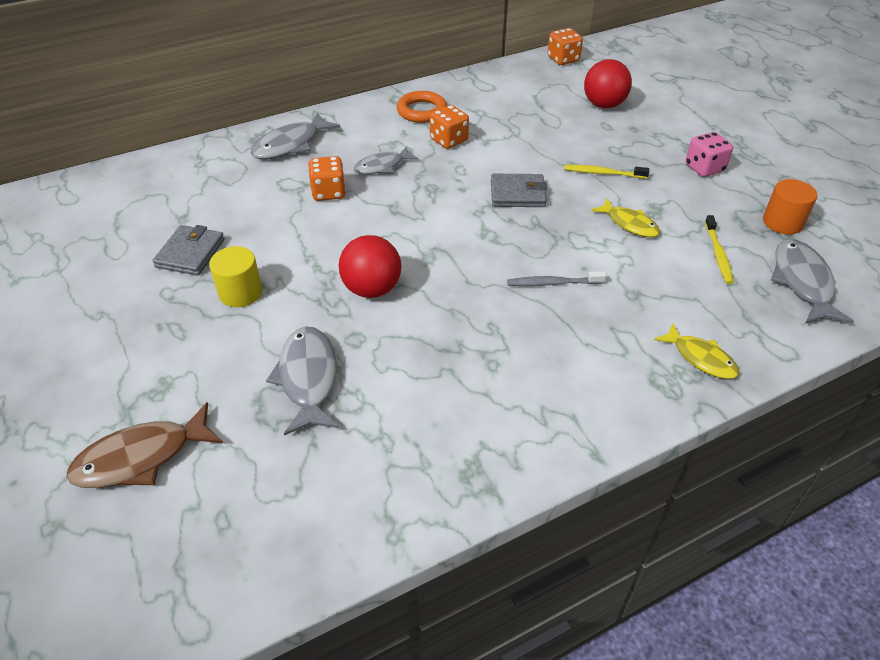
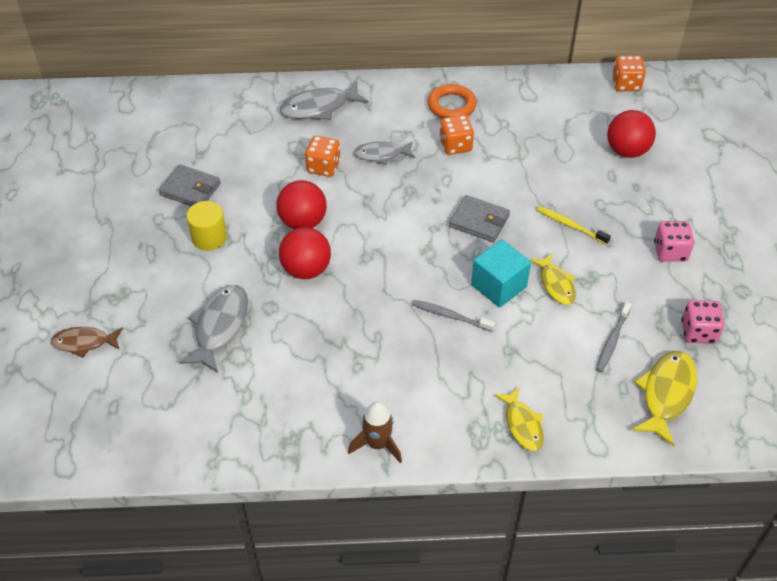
camera: 25 degrees right, 5 degrees up
(141, 457) = (84, 342): brown fish -> brown fish, size x0.66
(190, 253) = (190, 189): grey wallet -> grey wallet turned 75 degrees clockwise
(339, 246) = (303, 222): none -> red ball
(571, 435) = (377, 444): none -> brown rocket
(578, 242) = (498, 286): none -> turquoise cube
(718, 254) = (612, 341): yellow toothbrush -> grey toothbrush
(782, 222) = (698, 332): orange cylinder -> pink dice
(802, 282) = (666, 394): grey fish -> yellow fish

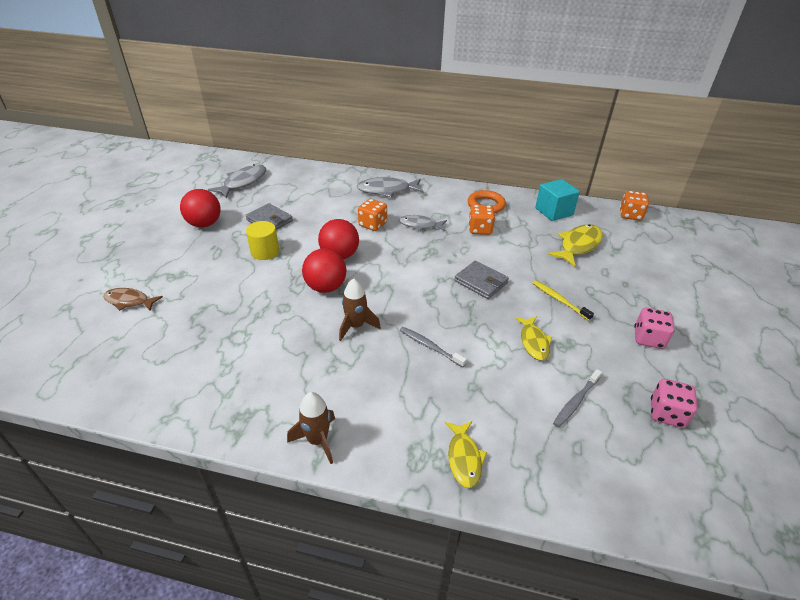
camera: 15 degrees right, 10 degrees down
(220, 326) = (236, 312): grey fish -> grey fish (243, 182)
(362, 311) = (356, 326): none -> brown rocket
(498, 286) = (481, 332): turquoise cube -> turquoise cube (554, 211)
(627, 151) = (622, 257): red ball -> red ball (204, 224)
(666, 394) = (622, 466): yellow fish -> yellow fish (578, 245)

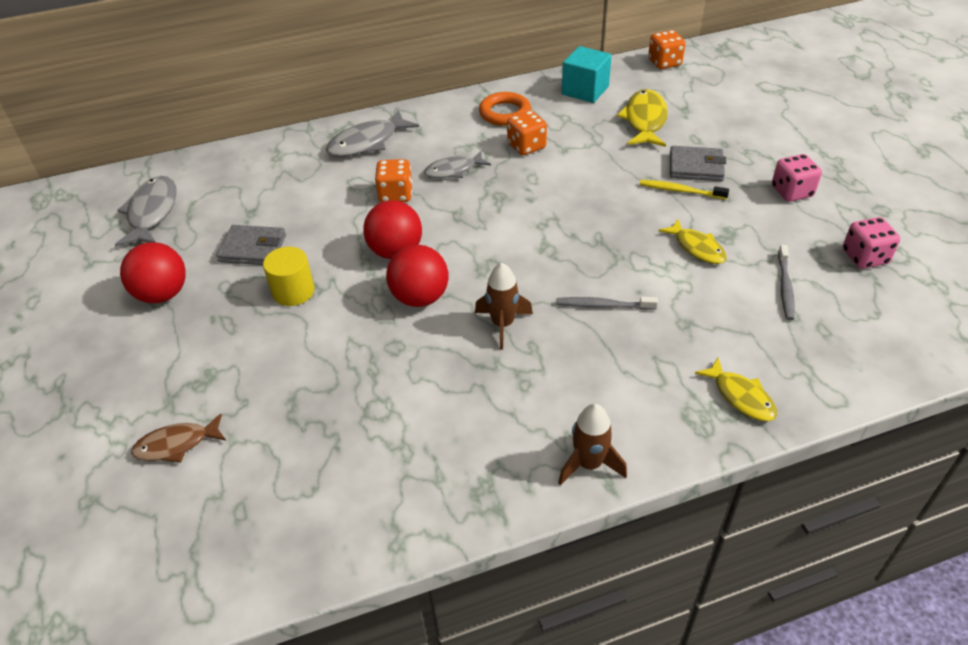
camera: 30 degrees left, 5 degrees up
(481, 282) = (586, 208): grey wallet -> grey wallet (696, 167)

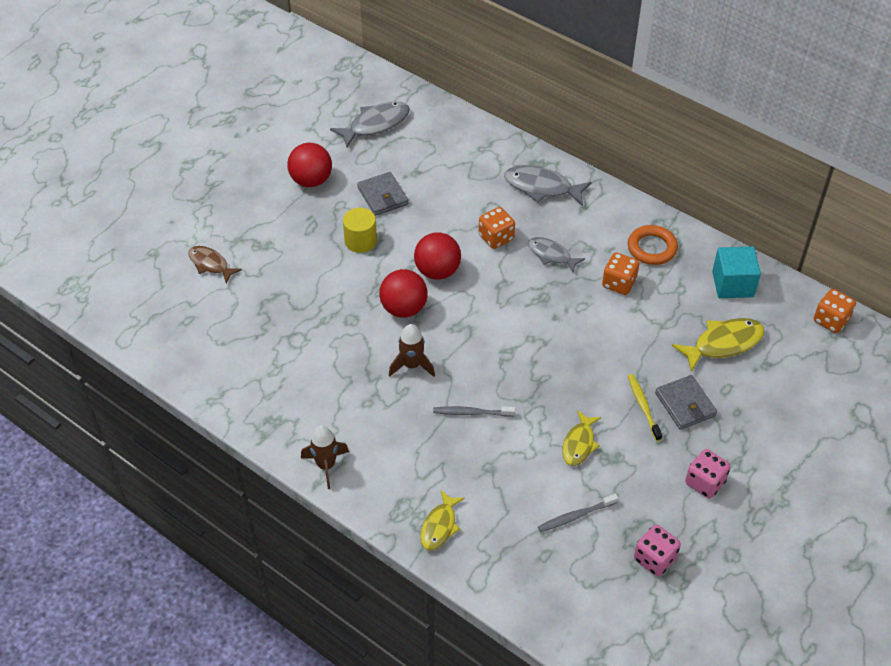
camera: 55 degrees right, 5 degrees up
(603, 305) = (472, 413): grey toothbrush -> grey toothbrush turned 60 degrees counterclockwise

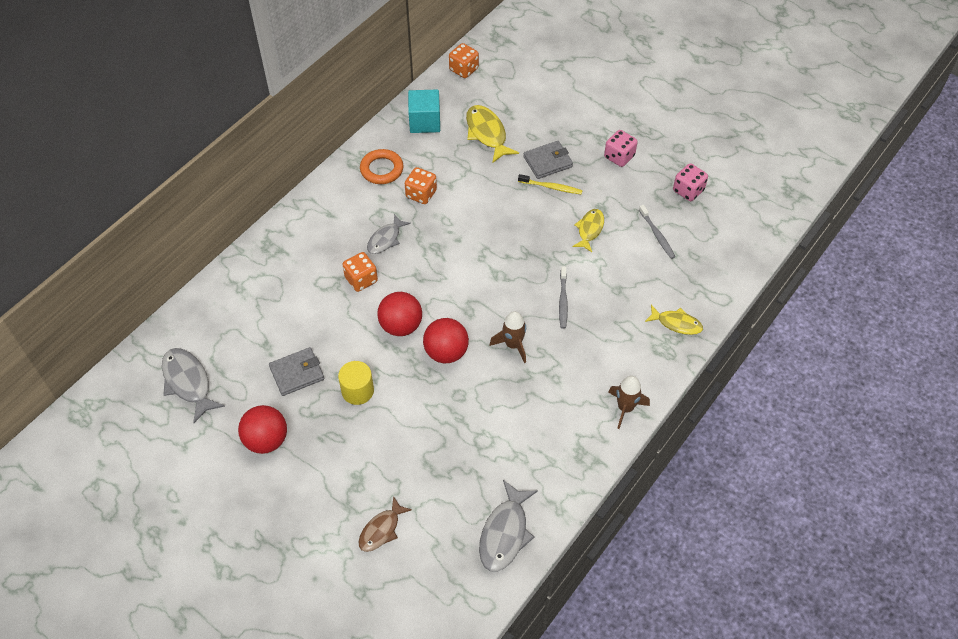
camera: 90 degrees left, 5 degrees up
(542, 187) = (299, 243): grey fish -> grey fish (505, 533)
(579, 444) = (589, 229): yellow fish -> yellow fish turned 90 degrees counterclockwise
(643, 407) = (551, 187): yellow toothbrush -> yellow toothbrush turned 150 degrees counterclockwise

